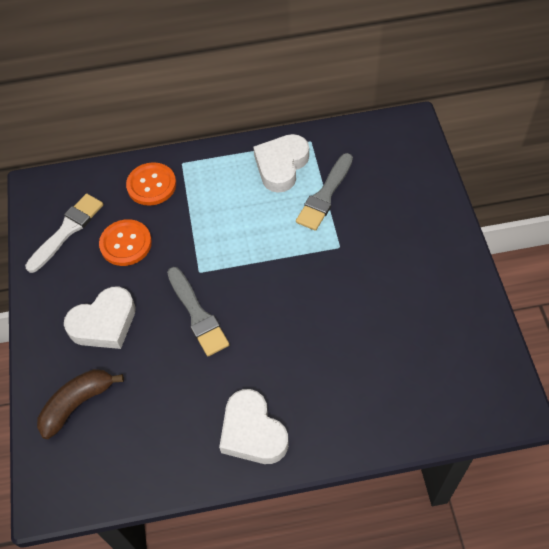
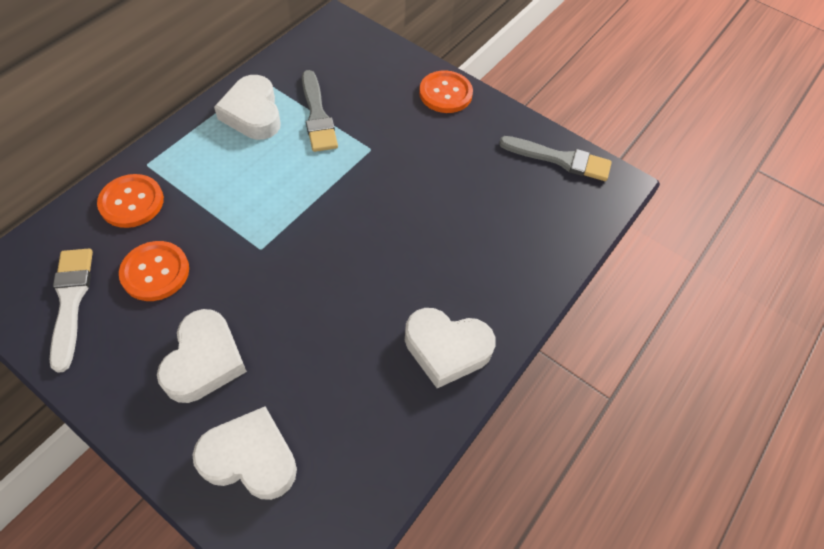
camera: 50 degrees left, 0 degrees up
(77, 404) = (250, 458): brown banana -> white heart
(197, 314) = (296, 286): grey brush -> grey brush (559, 159)
(442, 237) = (445, 93): none -> orange button

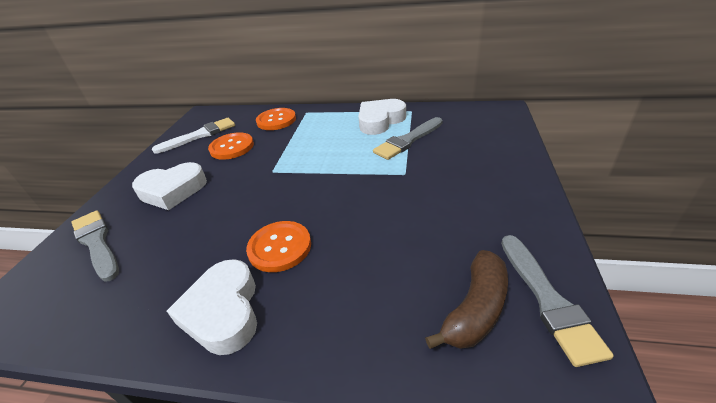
camera: 70 degrees right, 20 degrees down
(250, 458) = (97, 243): white heart -> grey brush
(445, 93) = (515, 182): orange button -> orange button (280, 247)
(544, 197) = (475, 309): none -> brown banana

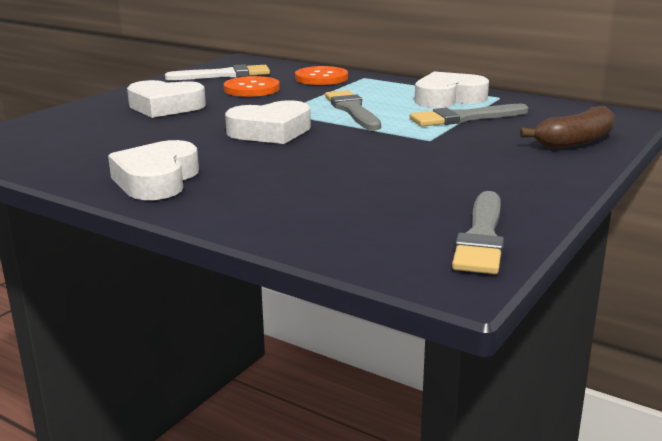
camera: 20 degrees right, 15 degrees down
(97, 243) = (72, 124): grey brush -> grey brush (352, 110)
(280, 247) = (241, 158): orange button -> none
(281, 200) = (270, 131): none -> white heart
(475, 309) = (397, 226): brown banana -> brown banana (575, 141)

